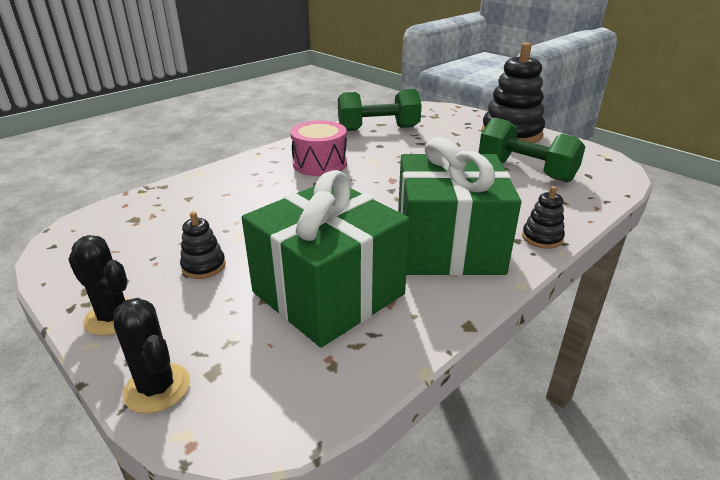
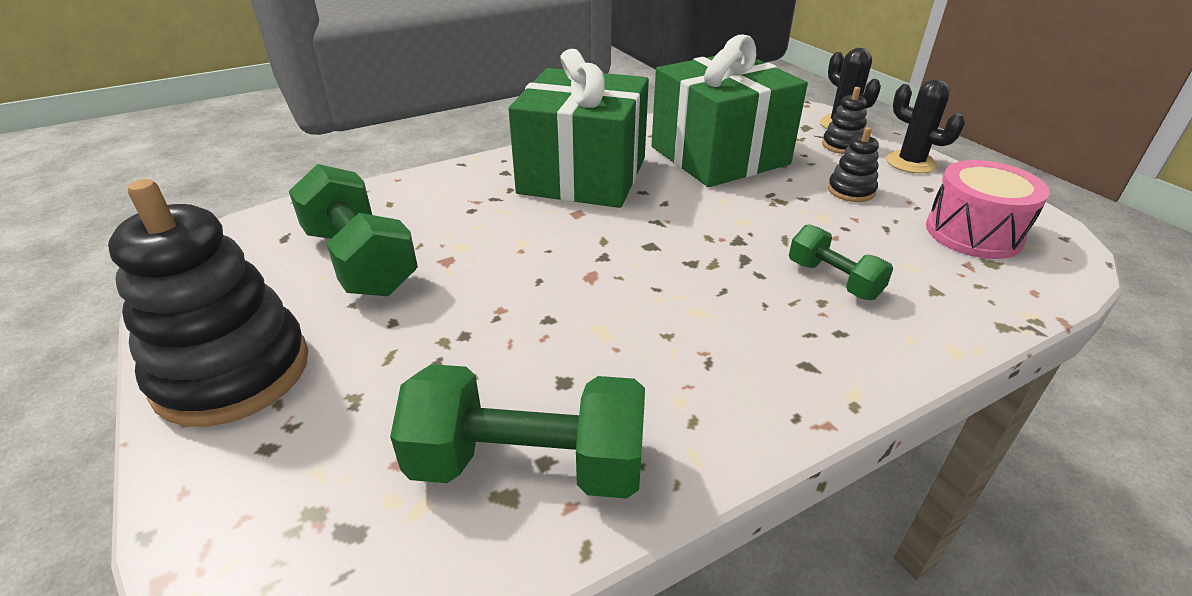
camera: 165 degrees left, 5 degrees up
(249, 195) = (833, 280): none -> green dumbbell
(320, 164) = (710, 339): pink drum -> pink drum (973, 233)
(542, 238) = (476, 170): black stacking toy -> black stacking toy (842, 145)

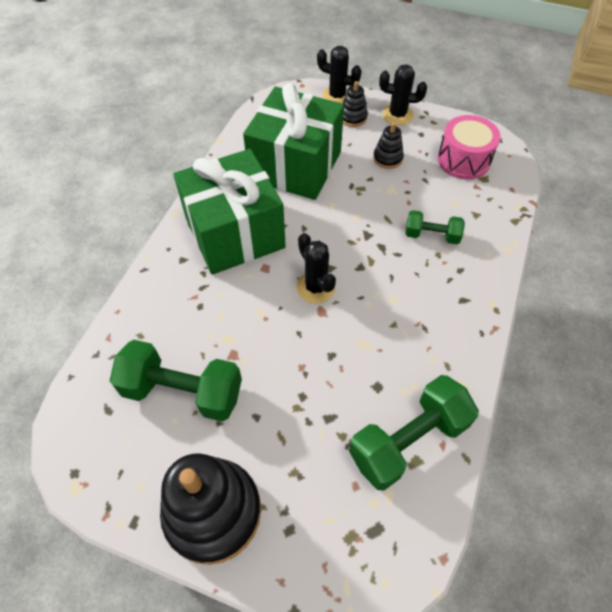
camera: 40 degrees left, 20 degrees up
(612, 253) = (315, 287): none -> black cactus

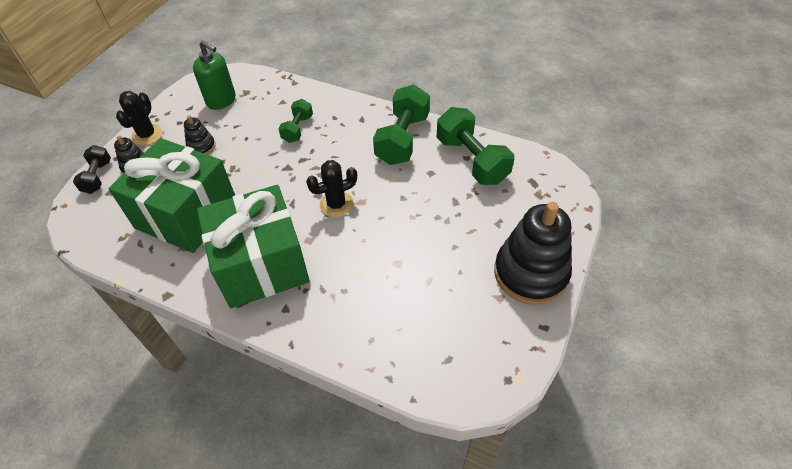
camera: 85 degrees left, 5 degrees down
(183, 391) = (431, 299): green dumbbell -> green dumbbell (402, 139)
(337, 96) = (97, 177): black cactus -> black dumbbell
(463, 160) = (221, 100): pink drum -> green soap dispenser

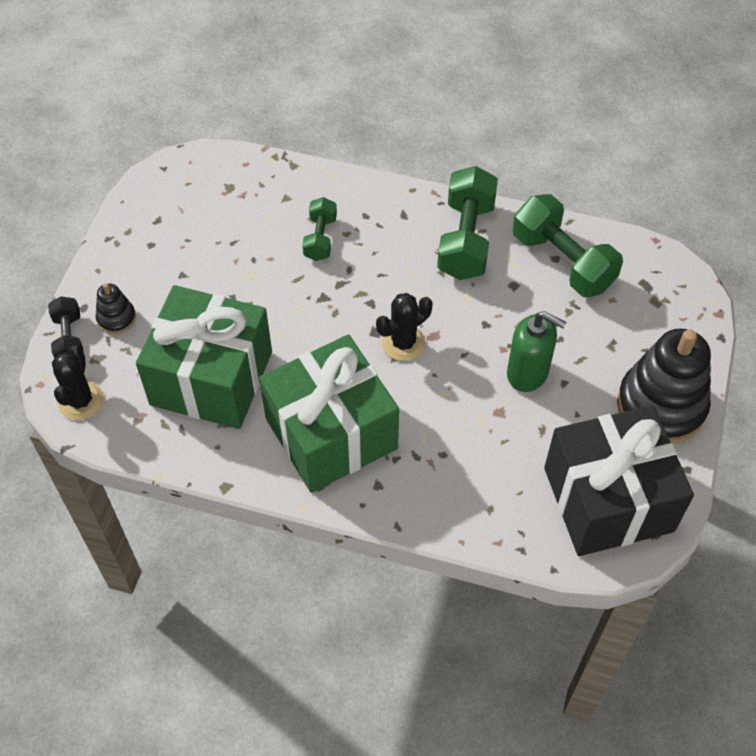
camera: 10 degrees left, 5 degrees up
(147, 135) = (113, 269): black cactus -> black cactus (81, 401)
(201, 147) = (196, 279): black stacking toy -> none
(221, 100) = (199, 204): green soap dispenser -> green soap dispenser (528, 373)
(472, 344) = (608, 499): none -> black gift

